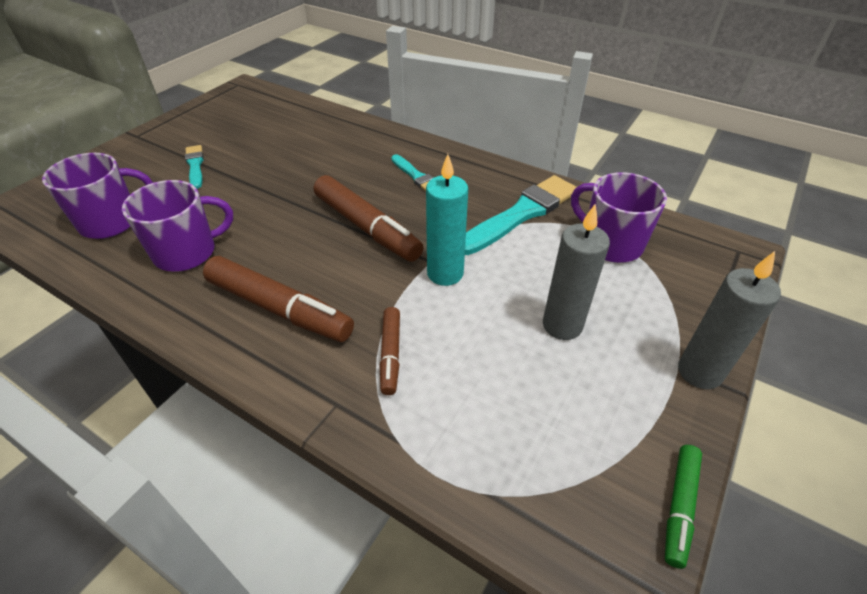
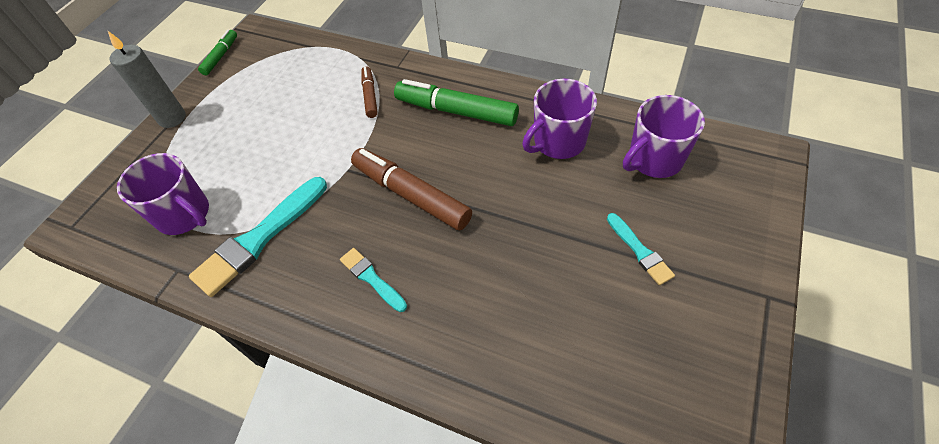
camera: 175 degrees right, 10 degrees up
(278, 308) = (457, 111): brown marker -> green marker
(445, 273) = (335, 159): turquoise candle -> none
(562, 325) = (251, 133): grey candle -> none

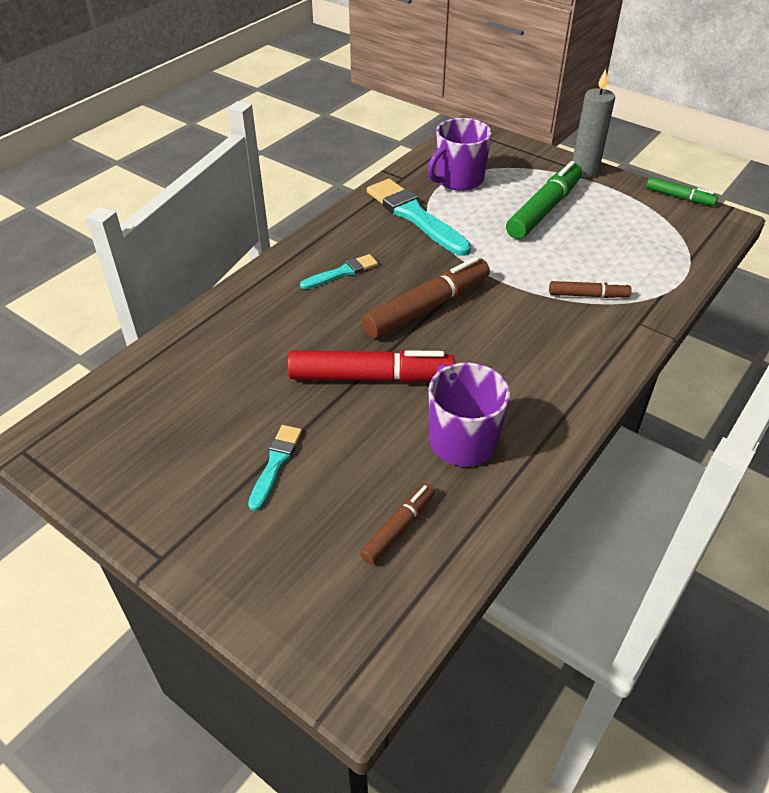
camera: 100 degrees right, 10 degrees down
(457, 111) = (543, 360): green marker -> green marker (543, 210)
(515, 214) = (370, 377): none -> red marker
(639, 251) = (275, 464): turquoise brush -> turquoise brush turned 120 degrees clockwise
(654, 159) = (398, 528): purple mug -> brown marker

